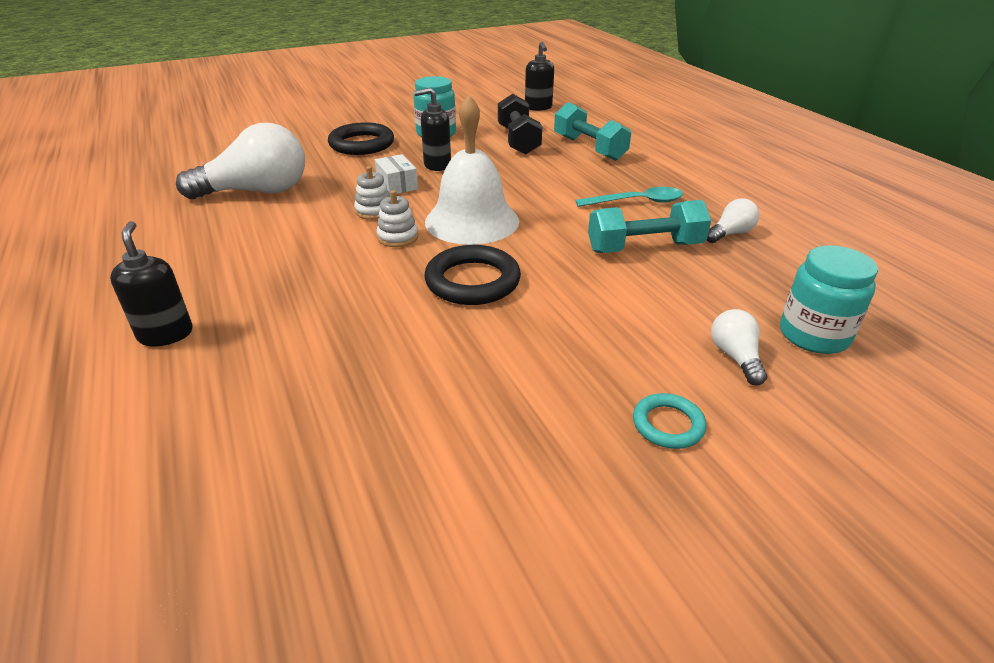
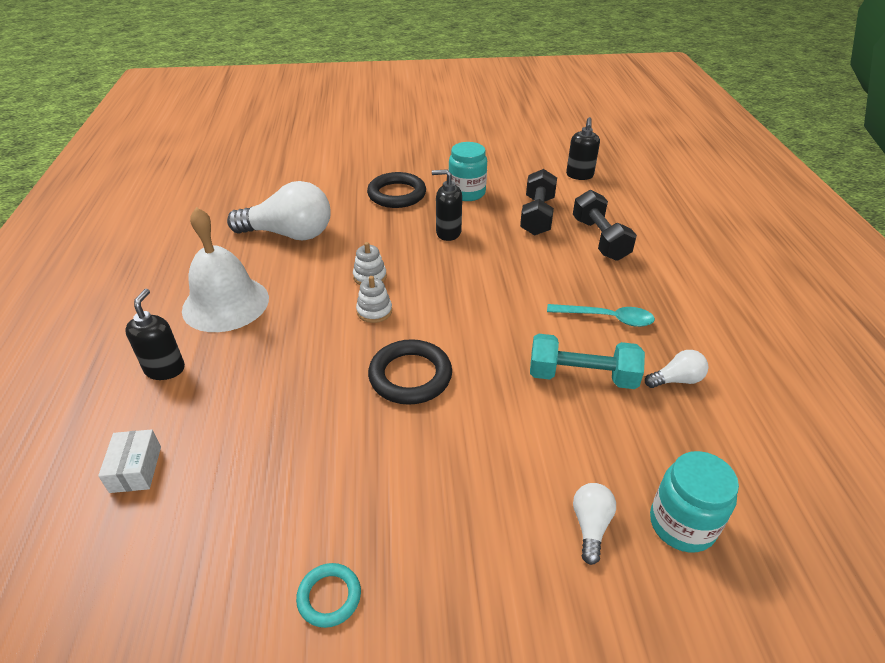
camera: 20 degrees right, 5 degrees up
(397, 184) = (403, 250): white box -> white box (136, 469)
(472, 221) = (444, 307): white bell -> white bell (225, 303)
(589, 148) = (600, 239): turquoise dumbbell -> black dumbbell
(668, 424) = (488, 577): turquoise ring -> turquoise ring (329, 597)

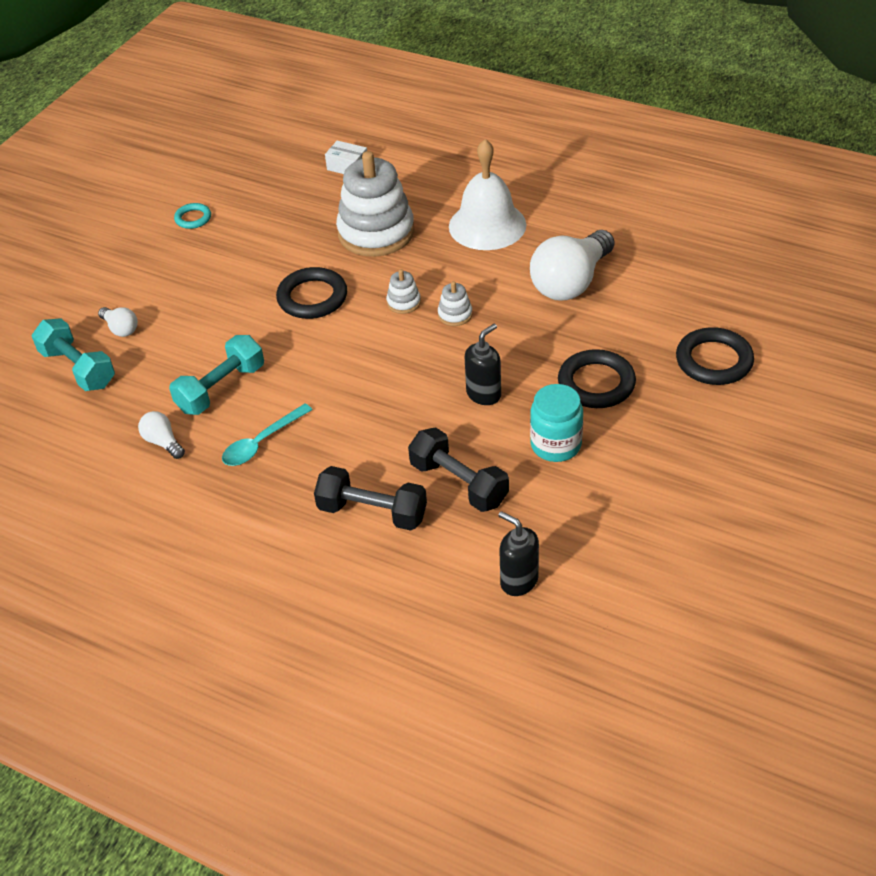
camera: 125 degrees right, 5 degrees up
(165, 369) = (431, 186): black soap dispenser -> none
(273, 377) = (376, 232): none -> white stacking toy
(340, 162) = (714, 361): none -> black ring
(676, 380) = (163, 442): white light bulb -> white light bulb turned 120 degrees clockwise
(682, 524) = (78, 368): turquoise jar -> turquoise dumbbell

